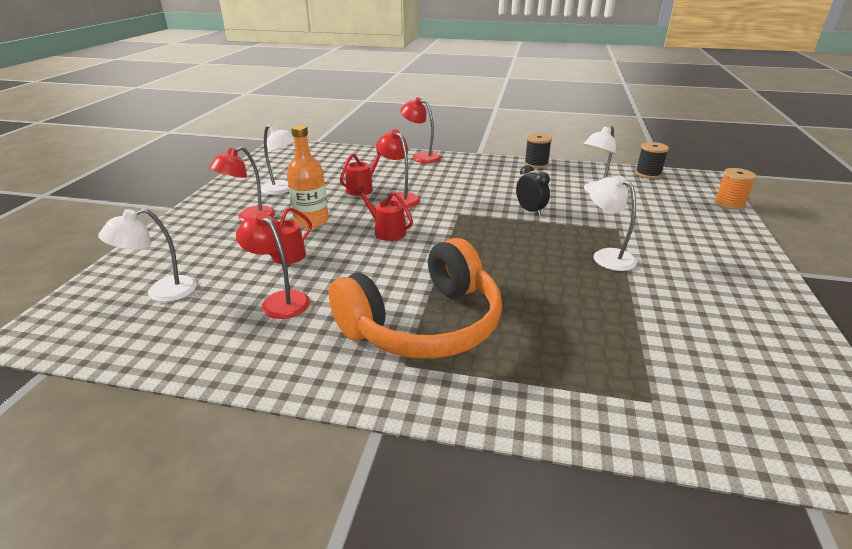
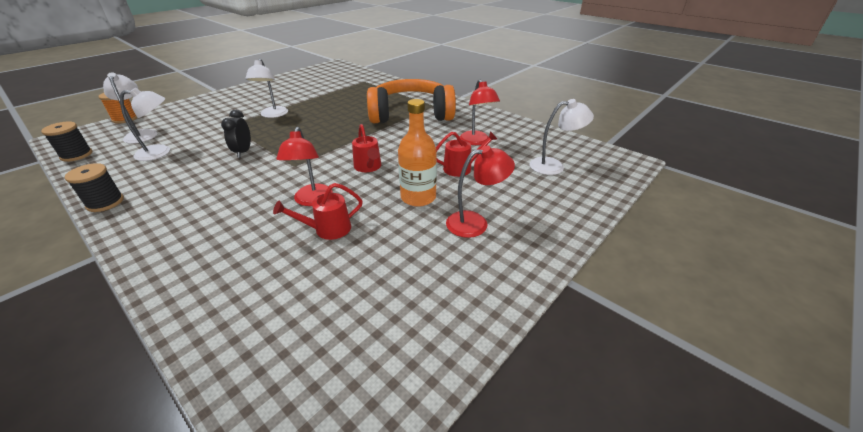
camera: 150 degrees left, 5 degrees up
(282, 190) = (418, 264): white lamp -> white lamp (141, 134)
(421, 157) = (169, 276): red lamp -> none

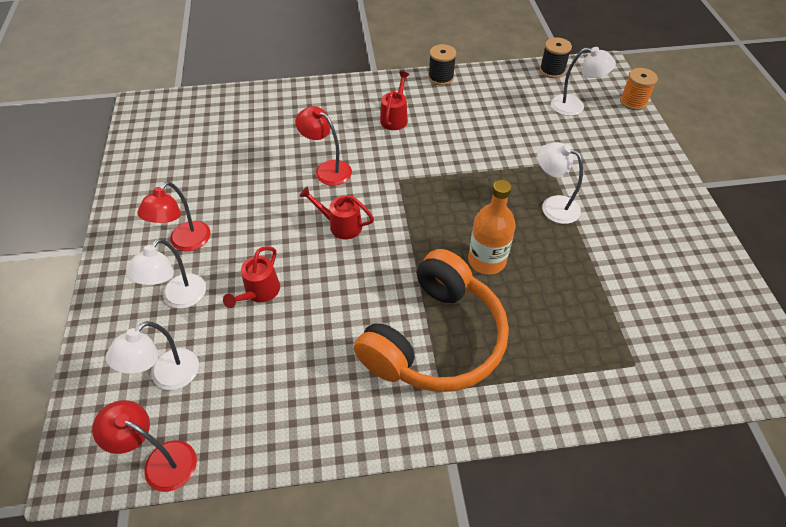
camera: 130 degrees right, 15 degrees up
(160, 152) = (513, 111): white lamp -> white lamp (178, 298)
(243, 152) = (464, 157): black clock -> none
(327, 229) = (280, 163): red watering can -> red watering can (395, 117)
(418, 197) = (256, 230): orange bottle -> orange bottle (487, 260)
(476, 141) = (291, 351): red lamp -> red lamp (161, 461)

